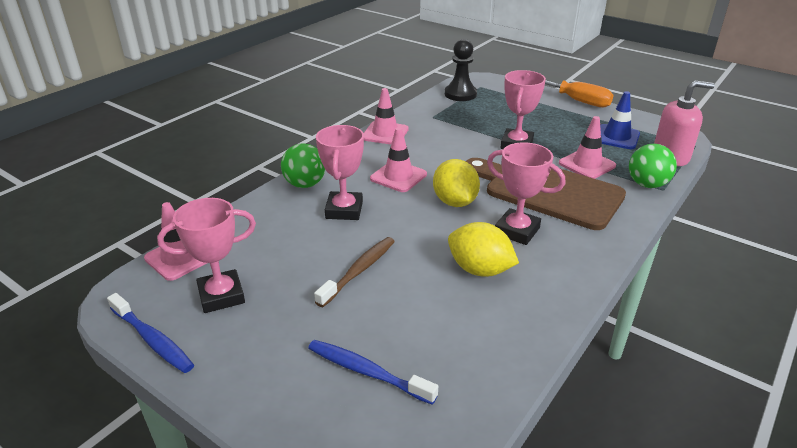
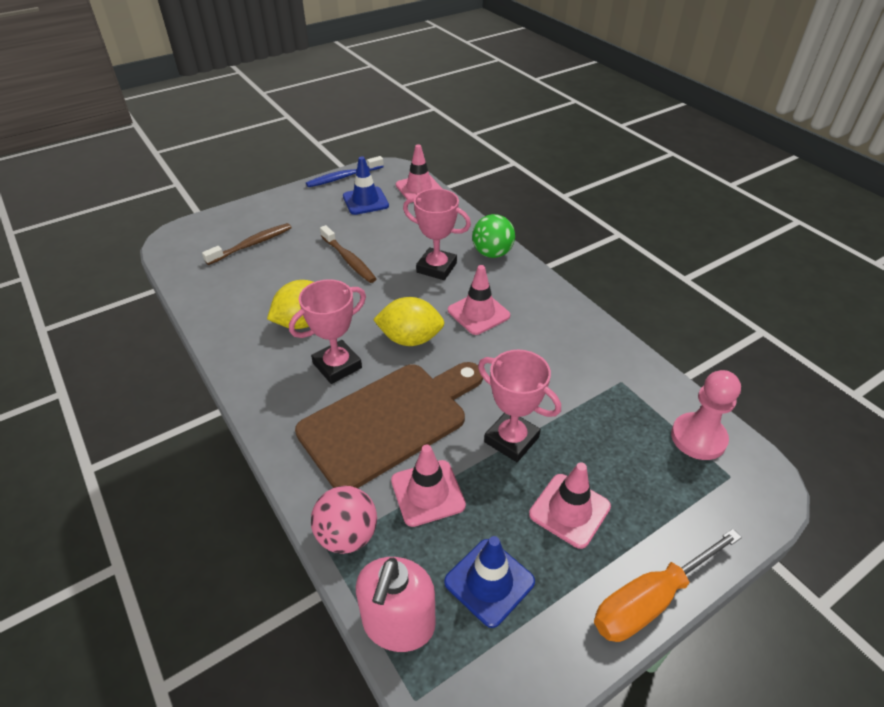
camera: 110 degrees right, 10 degrees up
(221, 296) = (365, 201): pink trophy -> blue traffic cone
(367, 372) = (252, 244): blue toothbrush -> brown toothbrush
(385, 133) = (582, 326): pink traffic cone -> pink traffic cone (569, 510)
(460, 94) = (698, 438): black pawn -> pink pawn
(647, 184) = (347, 535): green ball -> pink ball

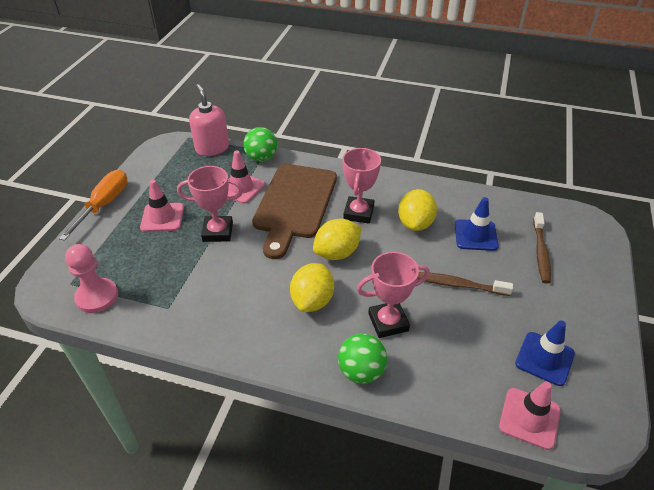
camera: 140 degrees right, 0 degrees up
(343, 177) = (614, 377): blue toothbrush -> none
(347, 535) = (261, 158): pink ball -> green ball
(478, 313) = (312, 300): pink traffic cone -> yellow lemon
(489, 582) = (184, 175): blue traffic cone -> blue traffic cone (475, 235)

